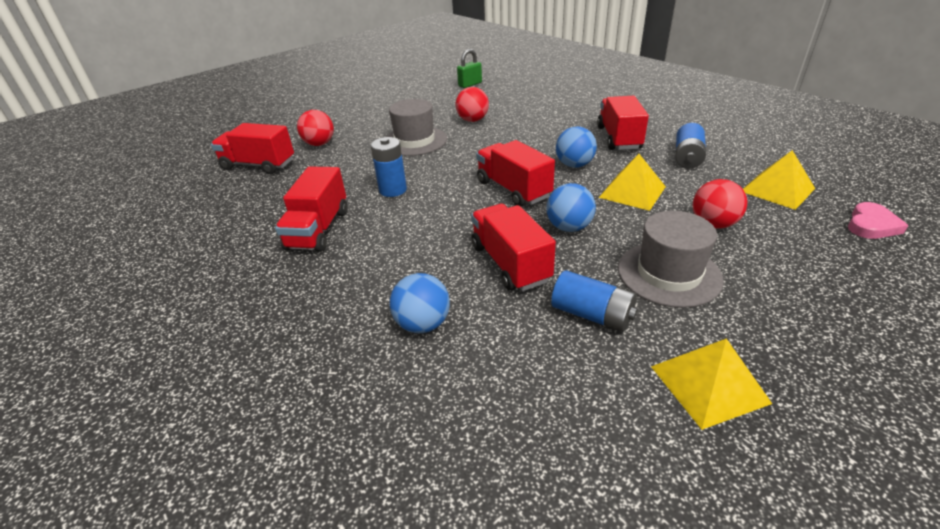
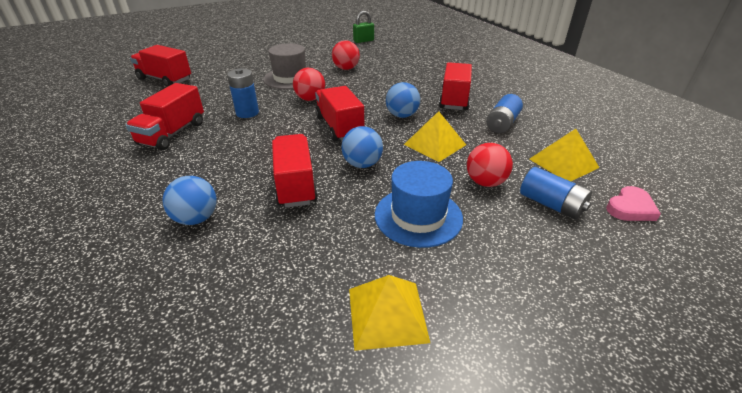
camera: 10 degrees right, 0 degrees up
(319, 144) = (219, 70): red ball -> red ball (310, 99)
(592, 314) = (331, 237): blue battery -> blue battery (551, 204)
(669, 273) = (418, 216): grey hat -> blue hat

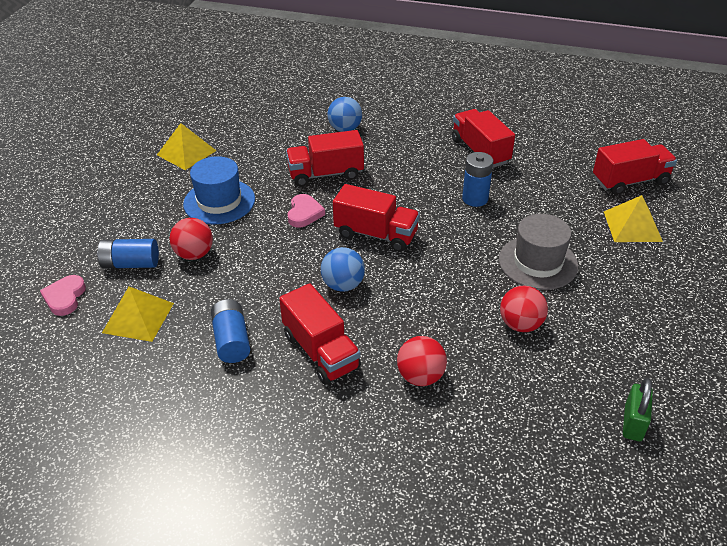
camera: 135 degrees right, 5 degrees up
(295, 184) = (325, 174): red truck -> red truck turned 135 degrees clockwise
(310, 99) = (459, 248): red ball -> red ball (420, 376)
(362, 164) = (304, 213): blue ball -> pink heart
(435, 144) = (271, 268): yellow pyramid -> yellow pyramid (632, 226)

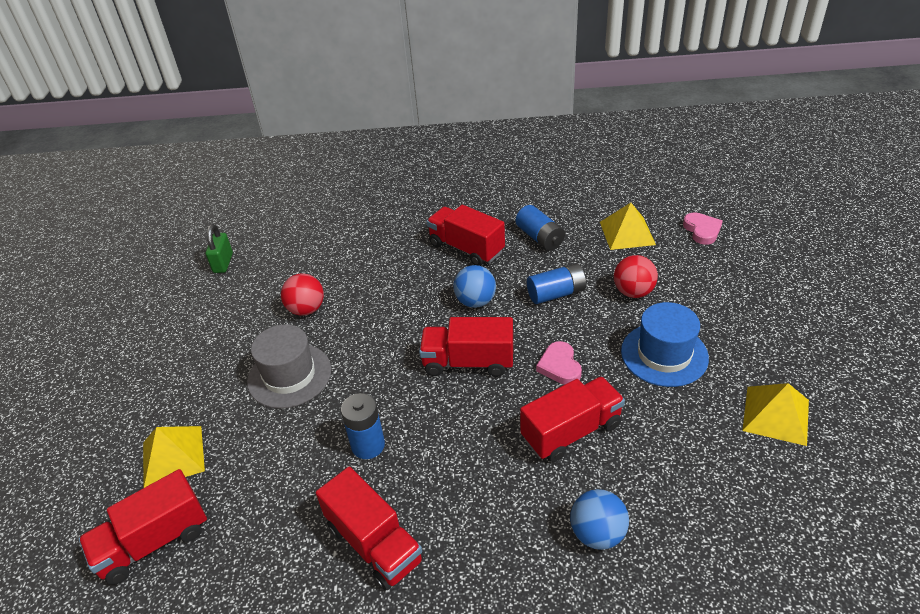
camera: 165 degrees right, 0 degrees up
(131, 264) = (681, 268): blue battery -> blue battery (556, 294)
(420, 376) = (383, 252): red ball -> none

